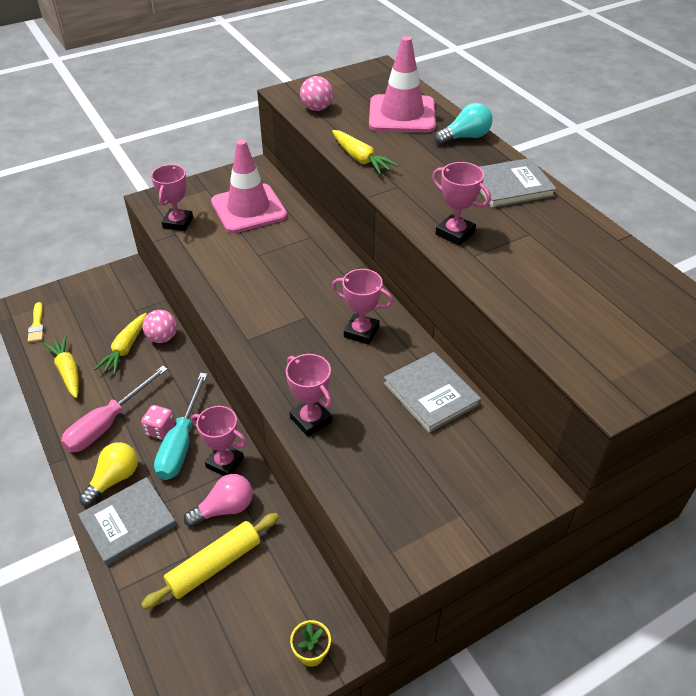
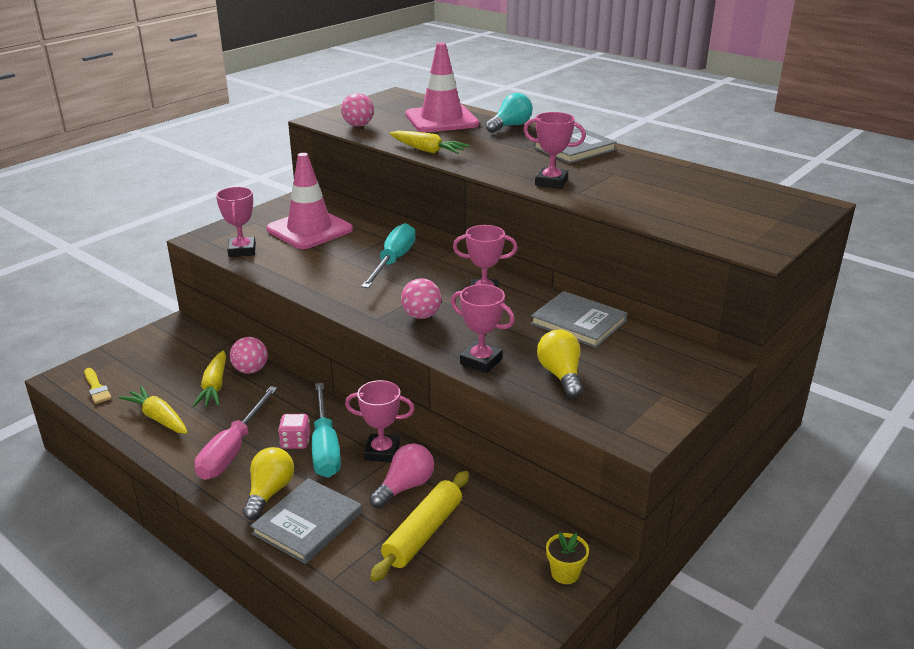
camera: 20 degrees left, 15 degrees down
(288, 346) = (421, 316): none -> pink ball
(301, 268) = (393, 261): none -> turquoise screwdriver
(374, 460) = (561, 375): none -> yellow light bulb

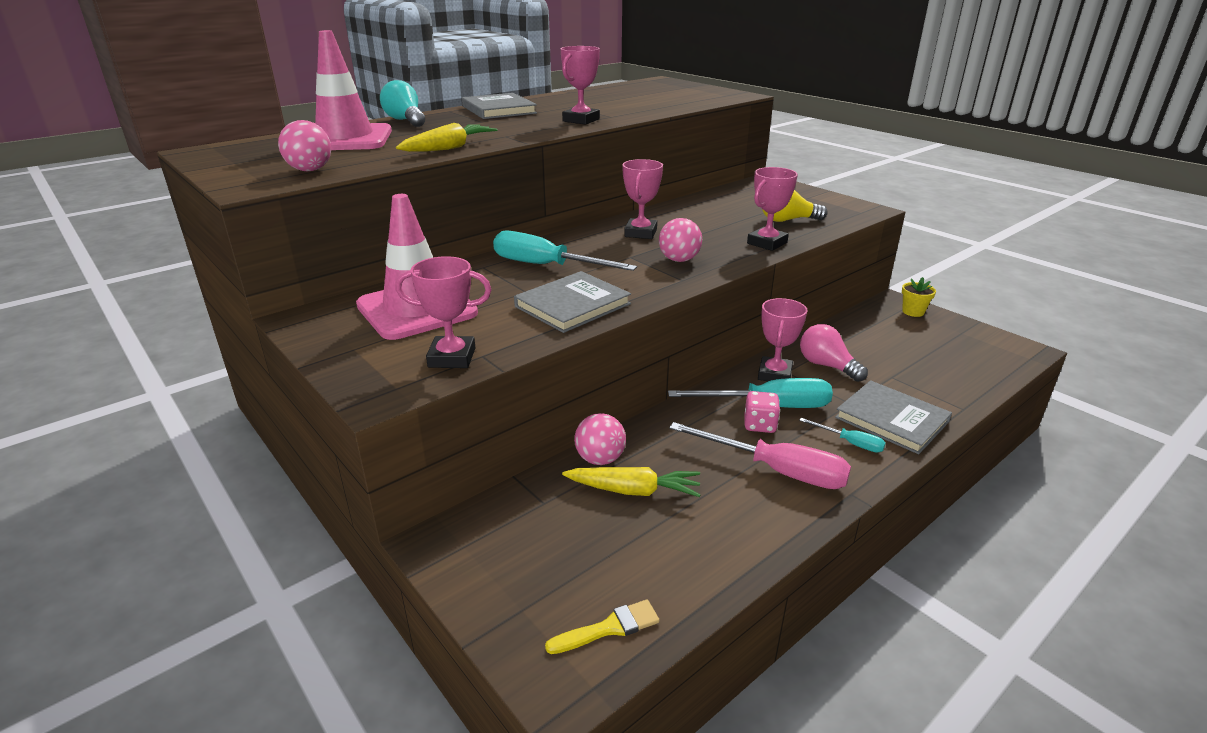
camera: 80 degrees left, 0 degrees up
(158, 418) = (704, 542): yellow carrot -> none
(269, 493) = (850, 443): yellow light bulb -> turquoise screwdriver
(423, 533) = (887, 362): yellow rolling pin -> none
(578, 322) = (702, 207): grey book -> grey book (572, 305)

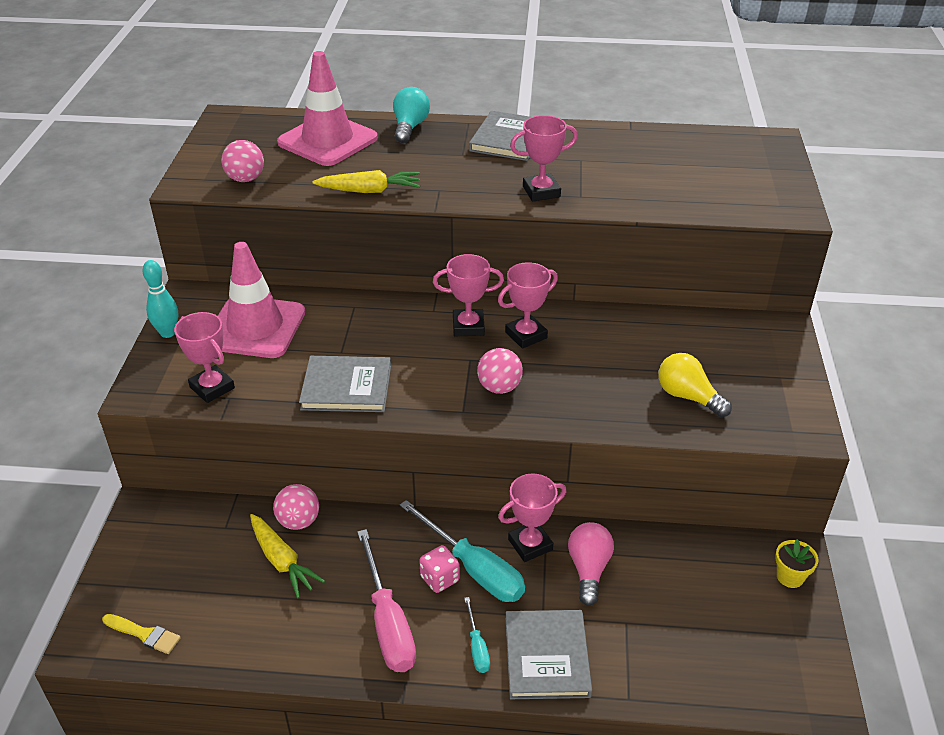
camera: 45 degrees right, 10 degrees up
(327, 348) = (168, 333): none -> turquoise bowling pin
(546, 266) = (395, 332): turquoise screwdriver -> none
(767, 243) = (609, 414): pink trophy -> pink trophy (468, 326)

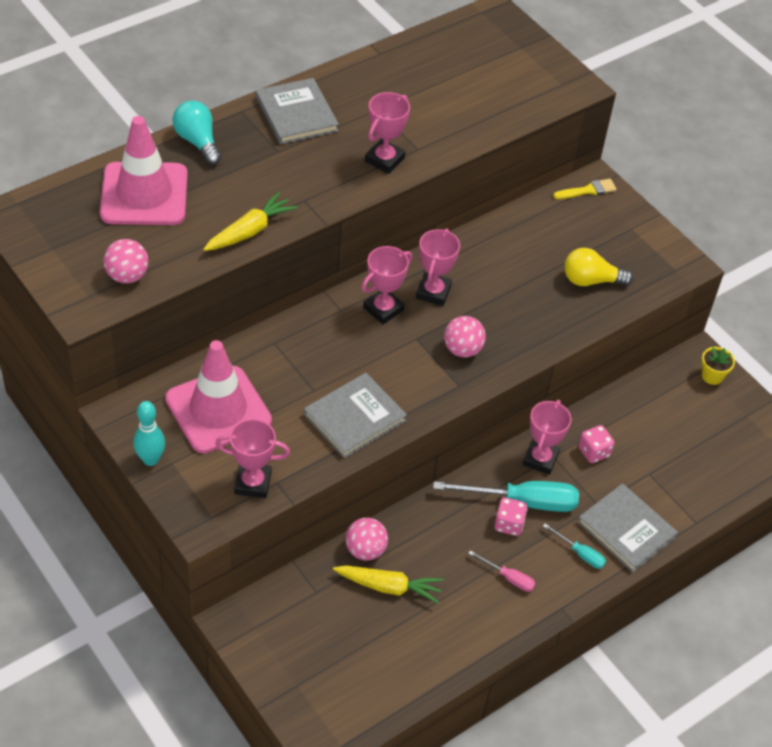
camera: 45 degrees left, 10 degrees up
(144, 634) = (356, 705): yellow brush -> yellow brush (588, 190)
(388, 622) = (508, 578): pink screwdriver -> pink screwdriver, size x0.49
(589, 569) = (593, 452): pink light bulb -> pink dice

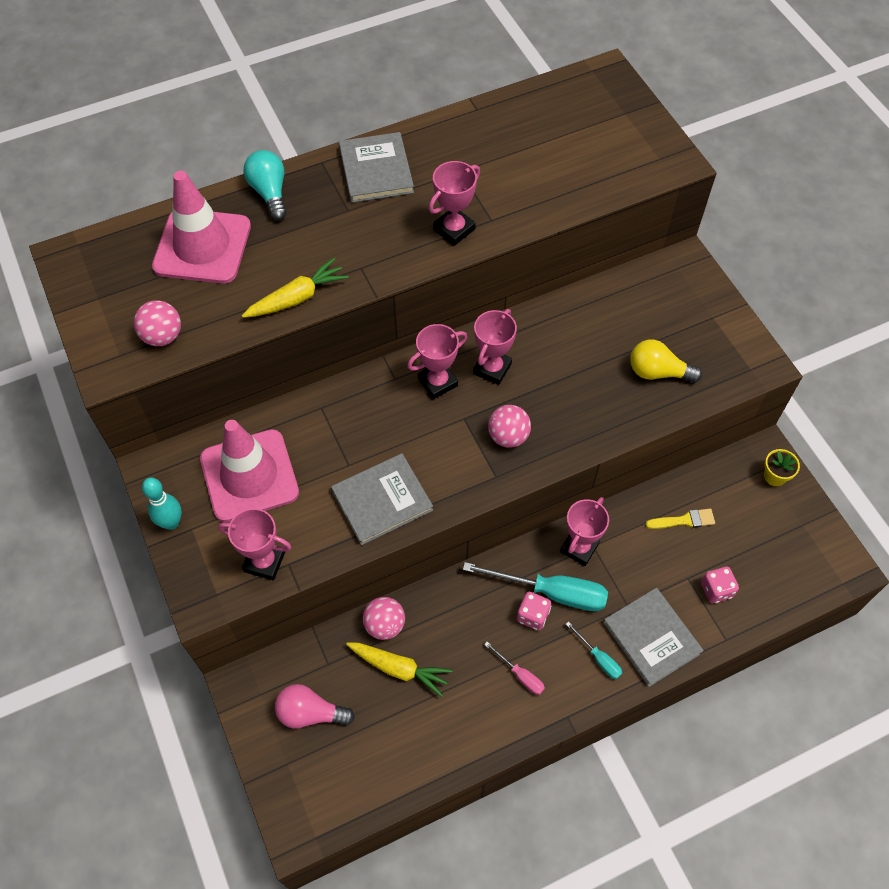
camera: 15 degrees right, 10 degrees up
(309, 637) = (310, 713): none -> pink light bulb
(588, 190) = (675, 270): yellow brush -> yellow brush (684, 520)
(593, 452) = (635, 546): pink dice -> pink dice (716, 590)

